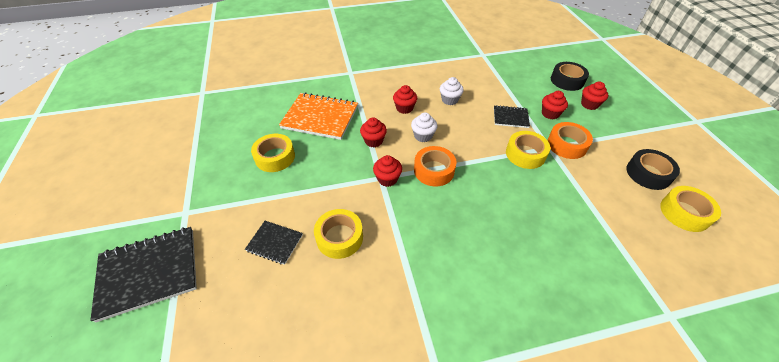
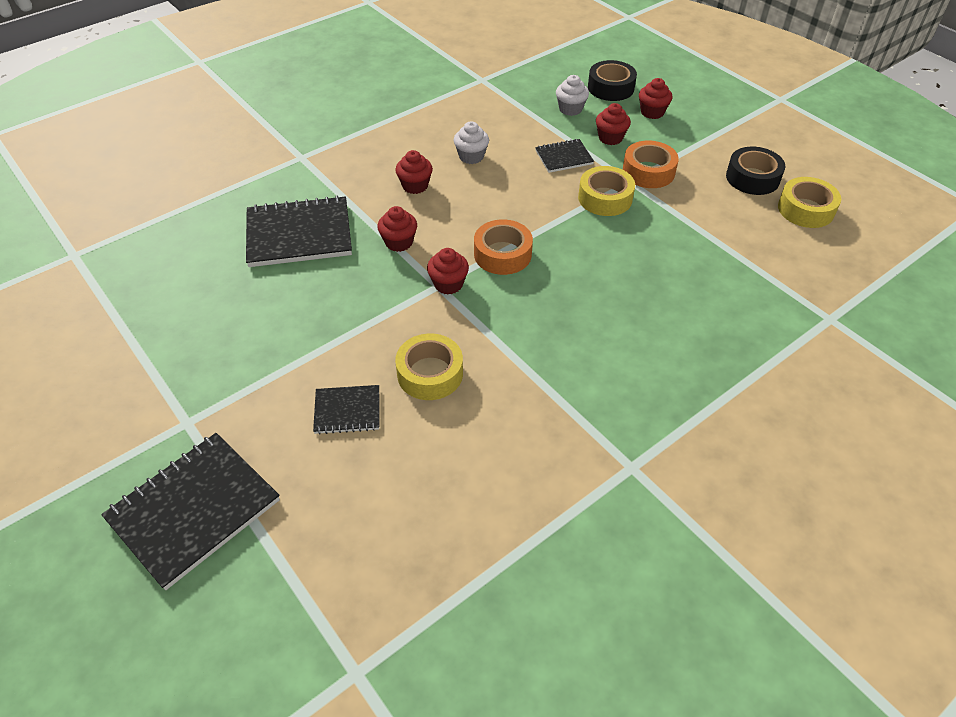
camera: 25 degrees left, 0 degrees up
(275, 157) = (269, 308): yellow tape -> none
(320, 117) = (299, 234): orange notebook -> black notebook
(423, 136) = (463, 215): white cupcake -> white cupcake (570, 109)

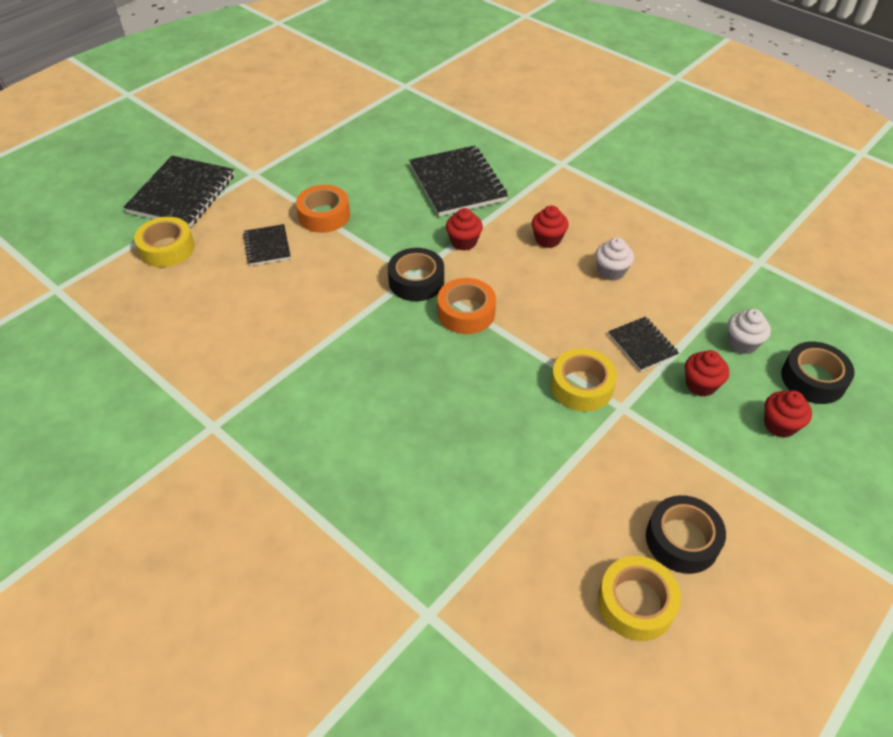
camera: 80 degrees right, 0 degrees up
(193, 510) = (182, 194): black notebook -> black notebook turned 75 degrees clockwise
(430, 373) = (308, 285): yellow tape -> yellow tape (167, 249)
(448, 284) = (416, 281): red cupcake -> black tape
(648, 171) = (648, 425): orange tape -> orange tape (324, 215)

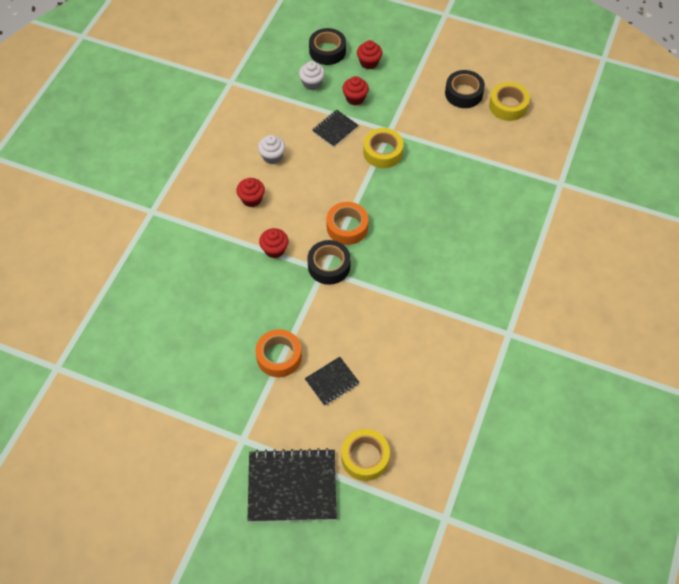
camera: 110 degrees left, 10 degrees up
(457, 183) = (203, 275): black notebook -> none

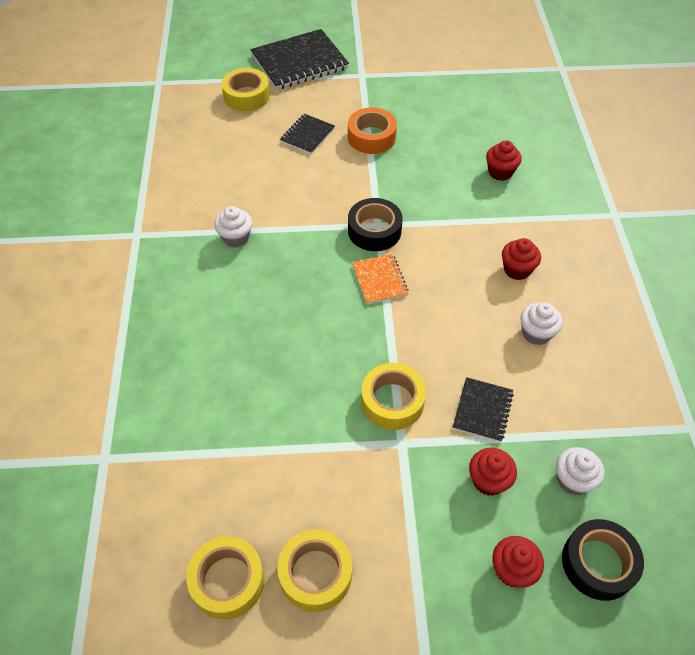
camera: 155 degrees right, 5 degrees down
(274, 250) = (446, 225): red cupcake -> red cupcake (500, 172)
(347, 227) = (380, 280): orange tape -> orange notebook
(433, 300) = (236, 238): none -> white cupcake
(463, 93) = (315, 574): black tape -> yellow tape

